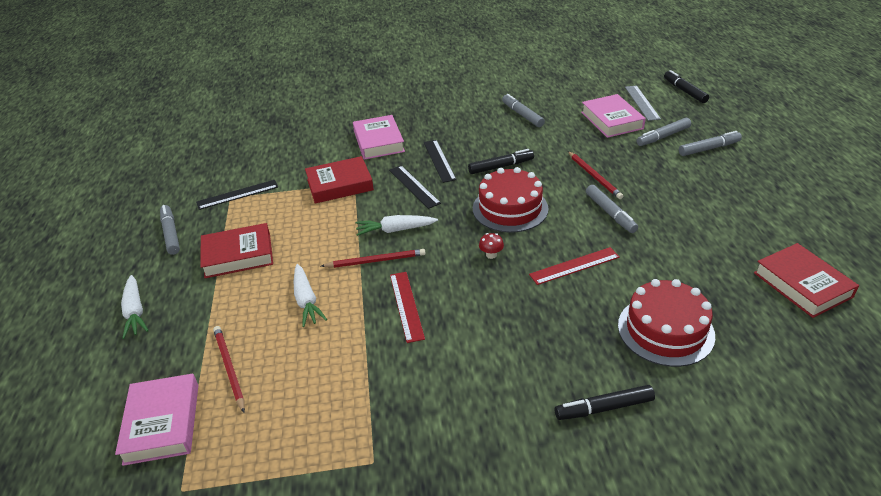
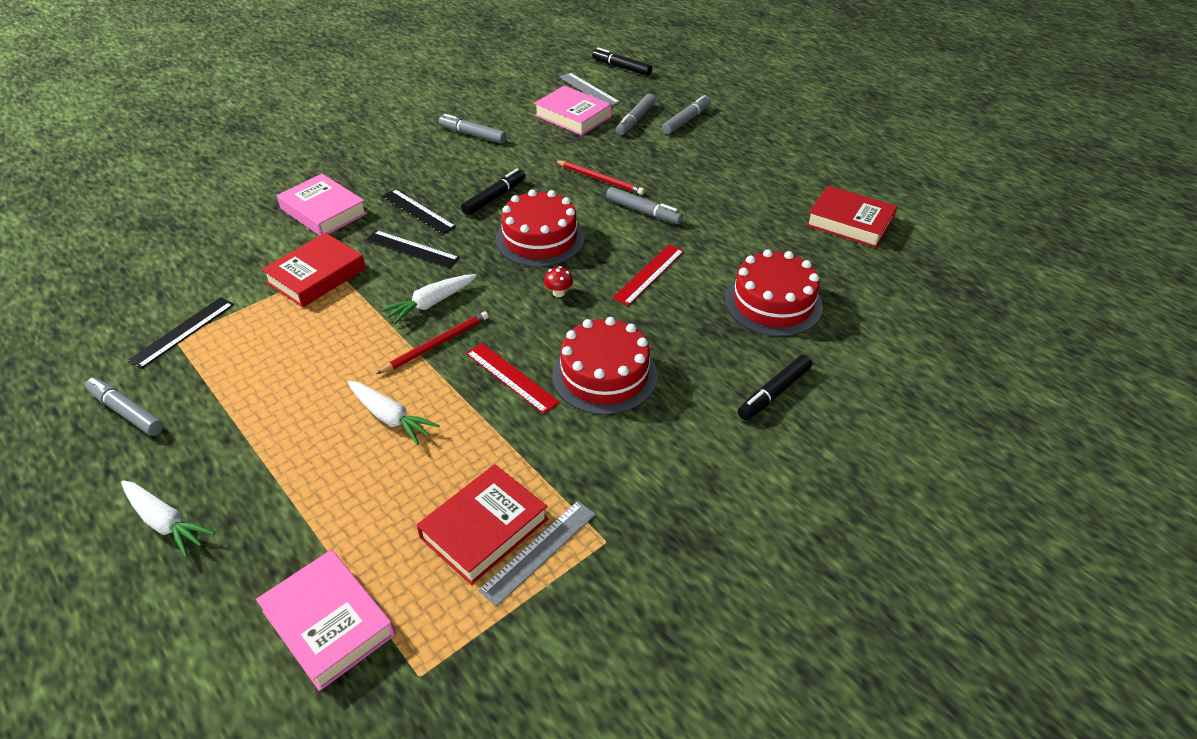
camera: 35 degrees left, 5 degrees up
(229, 368) = (360, 527): red pencil -> none
(238, 255) = (253, 402): red book -> red book (484, 528)
(322, 445) = (539, 551): none -> grey ruler
(475, 332) = (604, 375): none -> red cake

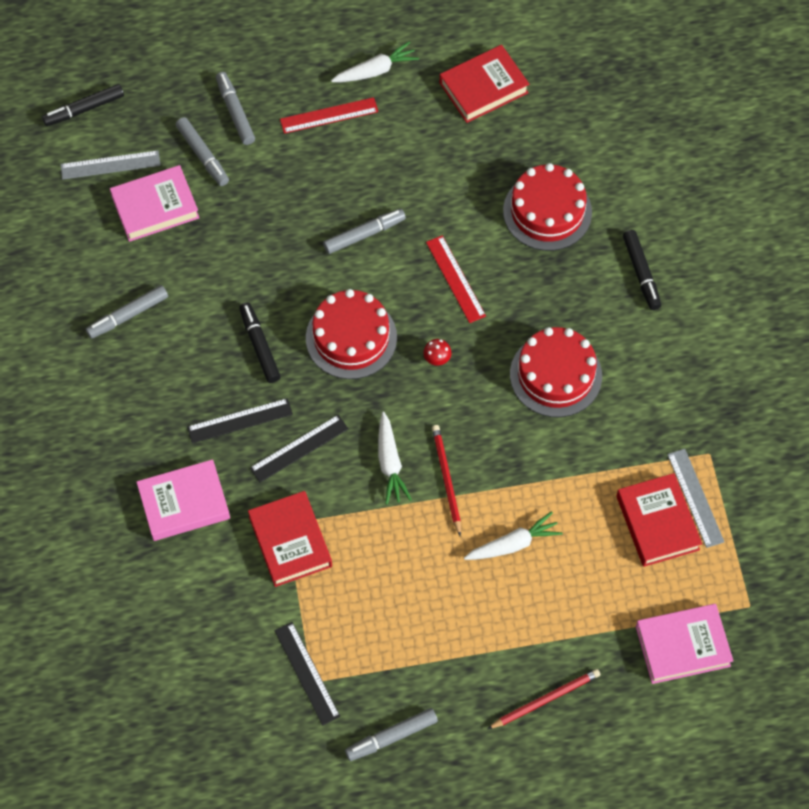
camera: 60 degrees left, 20 degrees up
(165, 522) = (534, 729): white carrot -> white carrot (375, 70)
(511, 377) = (519, 441): red ruler -> red ruler (329, 115)
(600, 179) = (289, 242): red pencil -> red pencil (545, 699)

